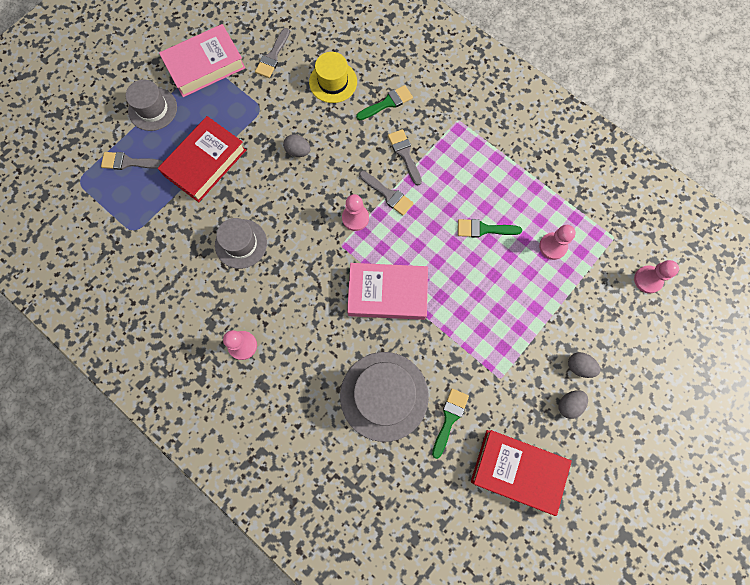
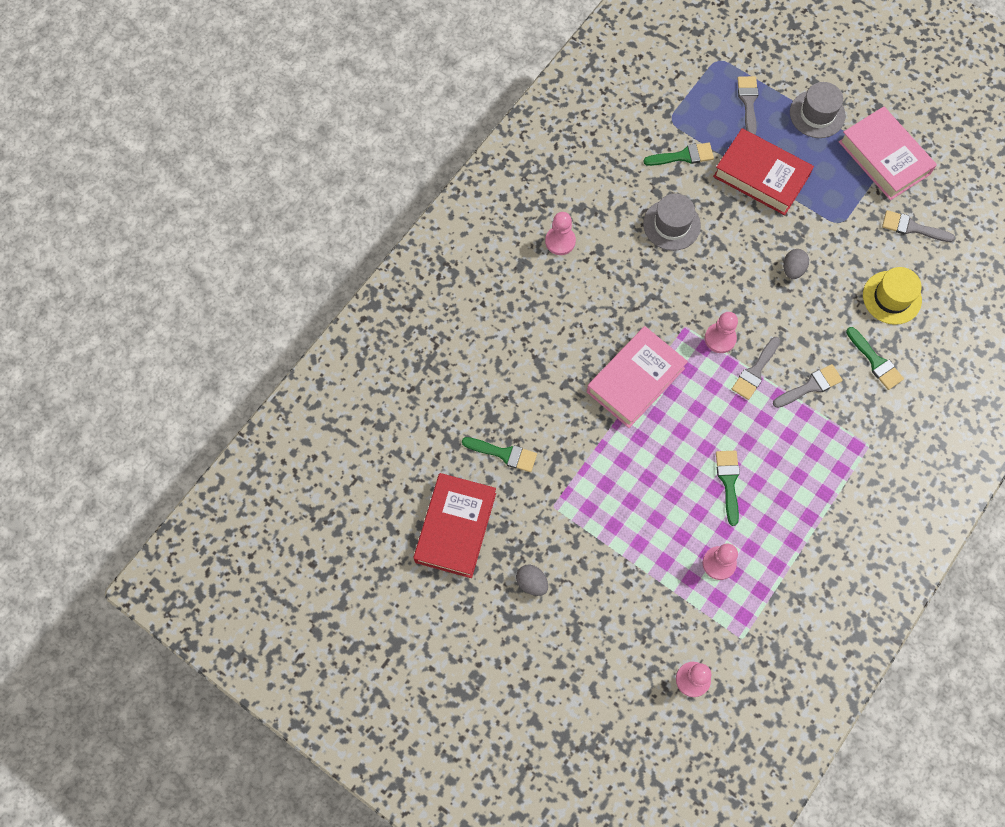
camera: 85 degrees right, 5 degrees down
(173, 224) = (683, 156): none -> green brush
(384, 396) = (522, 385): grey hat -> none
(387, 293) = (635, 380): pink book -> pink book turned 45 degrees clockwise
(579, 366) = (576, 594): grey egg -> none

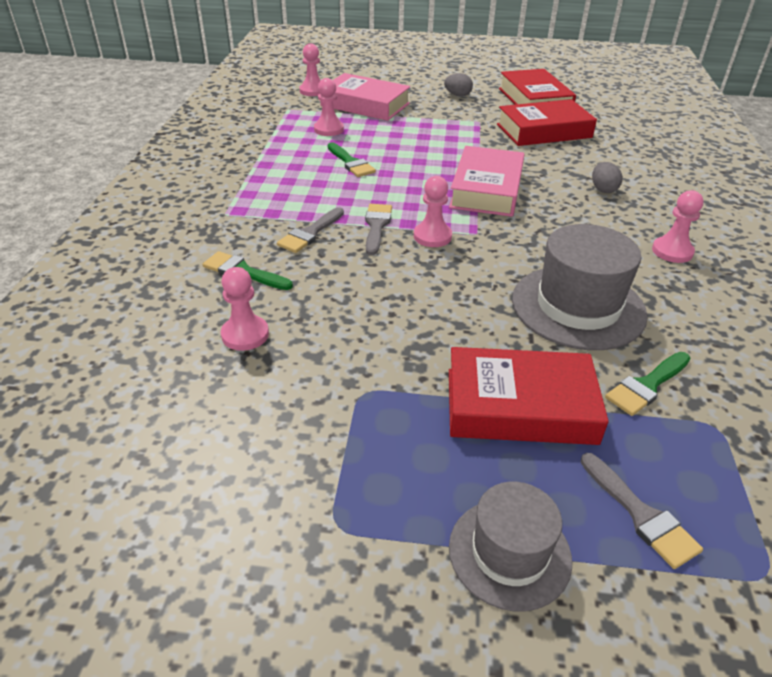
camera: 150 degrees right, 30 degrees down
(504, 454) = (544, 131): green brush -> red book
(671, 225) = (578, 307): grey hat -> grey hat, size x1.58
(792, 269) = (395, 317): grey egg -> grey egg (603, 189)
(884, 158) = (339, 525): pink book -> pink book (365, 105)
(892, 297) = (245, 334): yellow hat -> pink pawn
(912, 228) = (244, 430): grey brush -> none

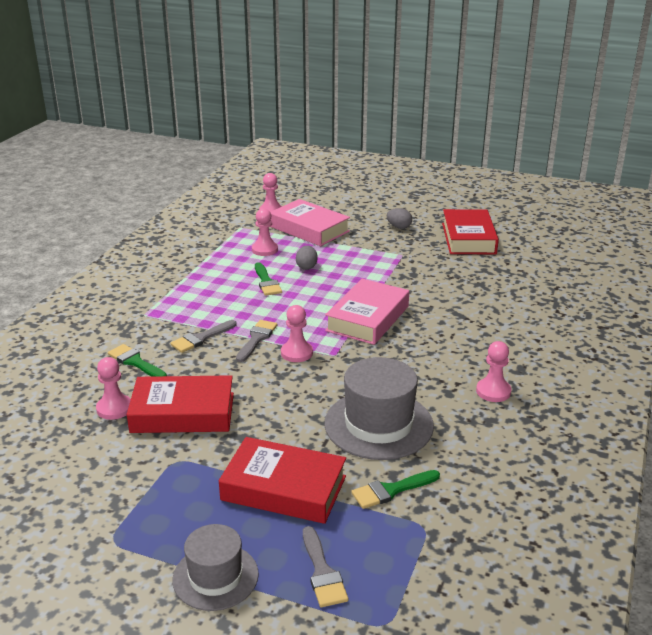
camera: 15 degrees right, 10 degrees down
(544, 131) = (456, 270): red book -> red book (183, 413)
(603, 189) = (472, 330): grey egg -> grey egg (306, 267)

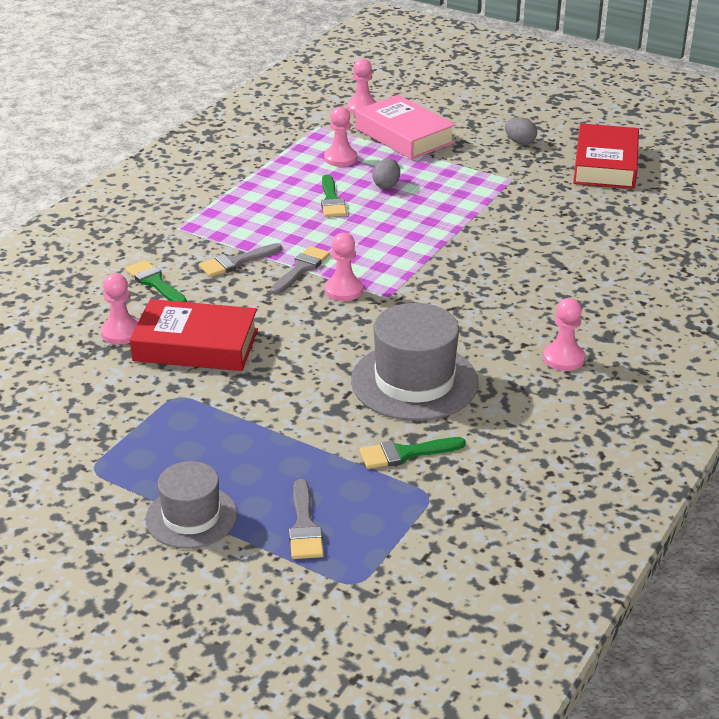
camera: 10 degrees right, 5 degrees up
(283, 488) = (287, 438): red book -> none
(368, 318) = (442, 257): pink book -> none

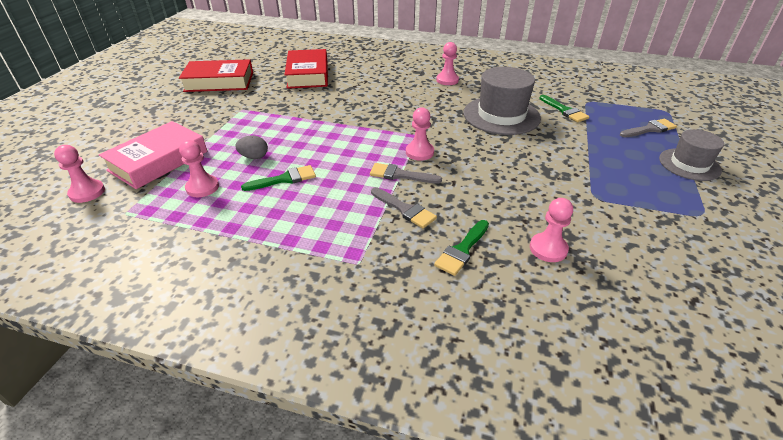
camera: 105 degrees left, 5 degrees up
(196, 345) = (532, 203): red book -> red book (308, 74)
(520, 142) = (180, 111): grey egg -> none

